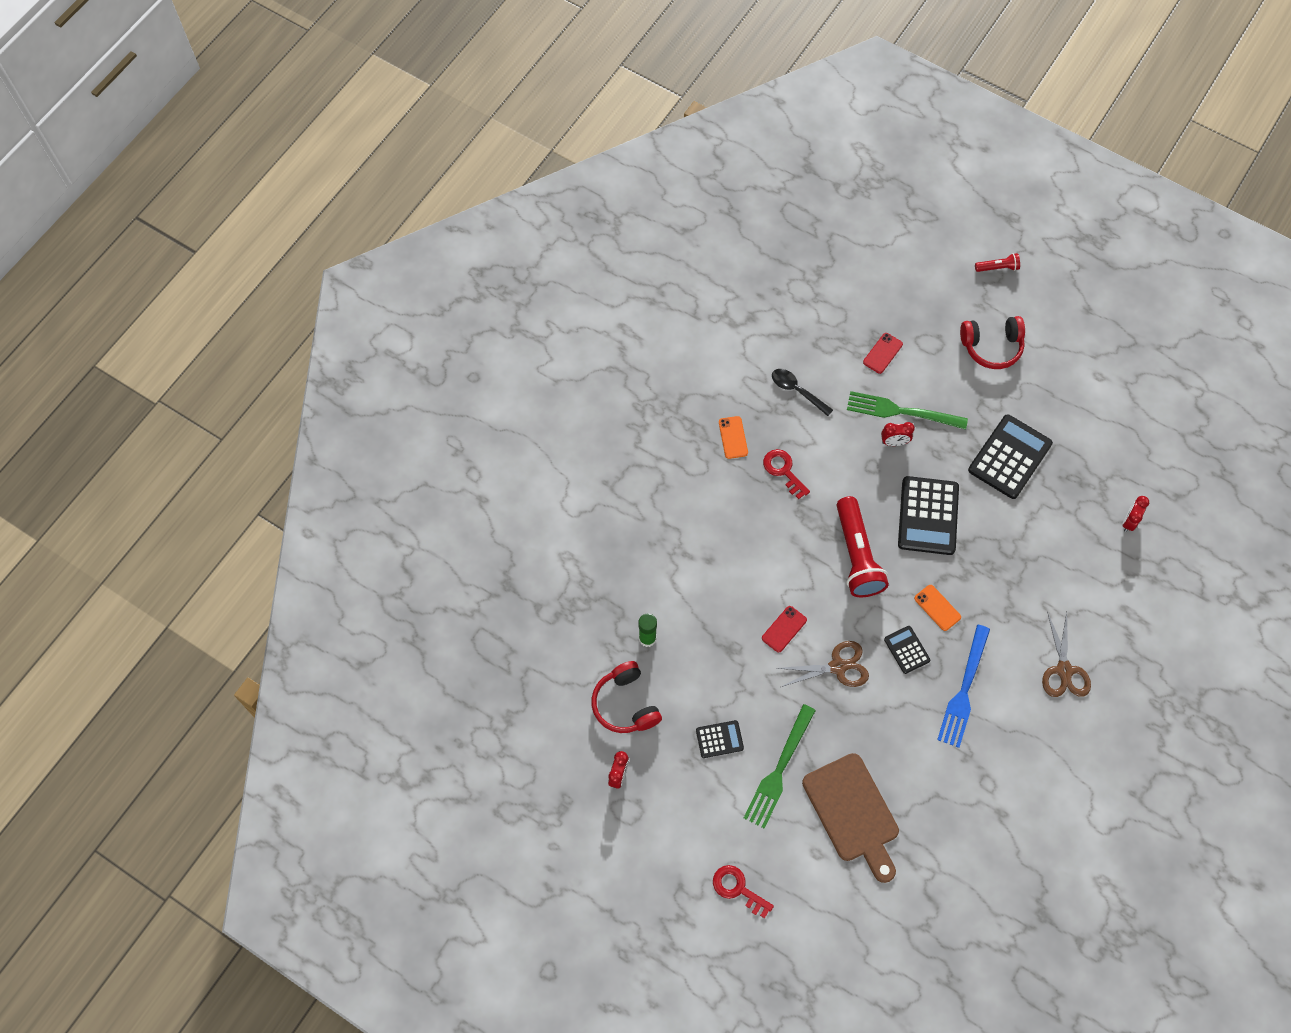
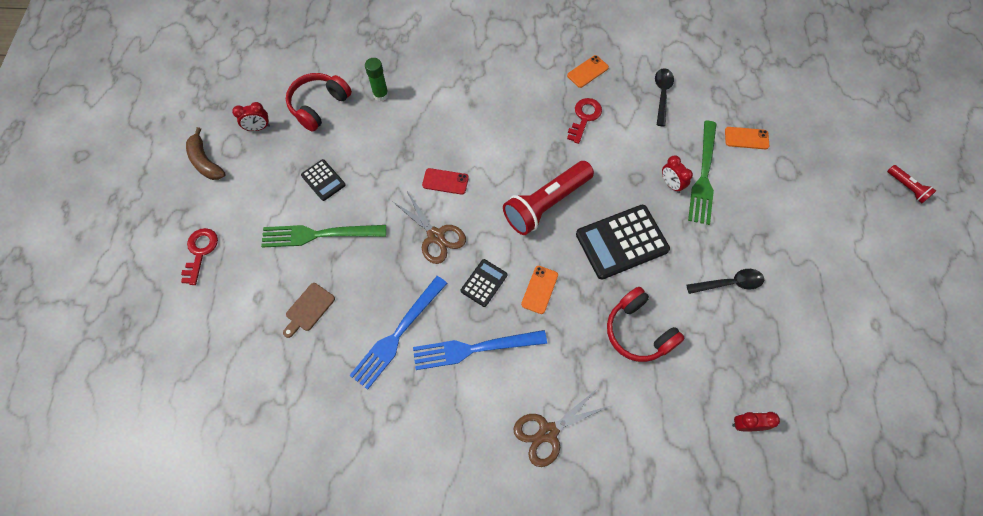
camera: 60 degrees right, 0 degrees up
(631, 844) = (205, 161): none -> brown banana
(853, 812) = (308, 309): brown cutting board -> brown cutting board, size x0.48
(882, 353) = (746, 138): red phone -> orange phone
(901, 411) = (703, 176): green fork -> green fork turned 150 degrees counterclockwise
(918, 747) = (397, 335): none -> blue fork
(991, 346) = (825, 218): red headphones -> red headphones (638, 331)
(1010, 457) = (729, 283): black calculator -> black spoon

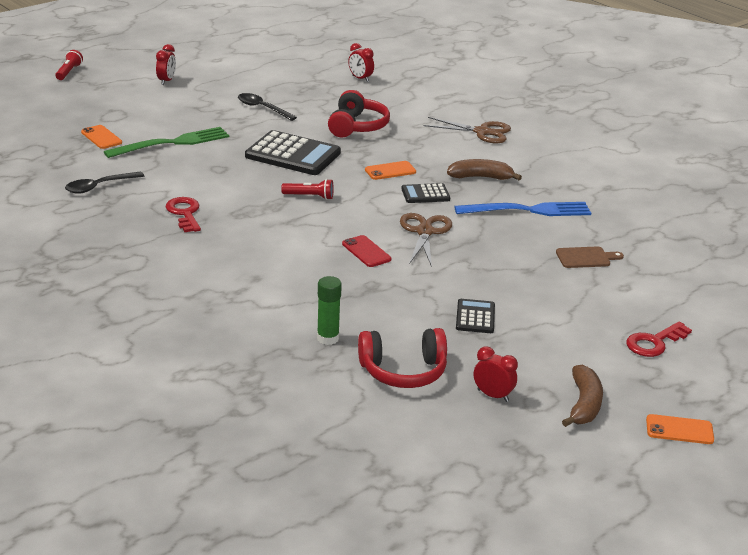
camera: 135 degrees left, 35 degrees down
(318, 235) = (525, 289): green fork -> none
(473, 349) = (481, 177): blue fork -> brown banana
(546, 204) = (309, 196): red flashlight -> red flashlight, size x0.46
(584, 117) = (184, 213): red key -> red key turned 90 degrees clockwise
(587, 72) = (120, 232): orange phone -> orange phone (679, 430)
(671, 184) = (202, 153): red clock -> red clock (166, 81)

